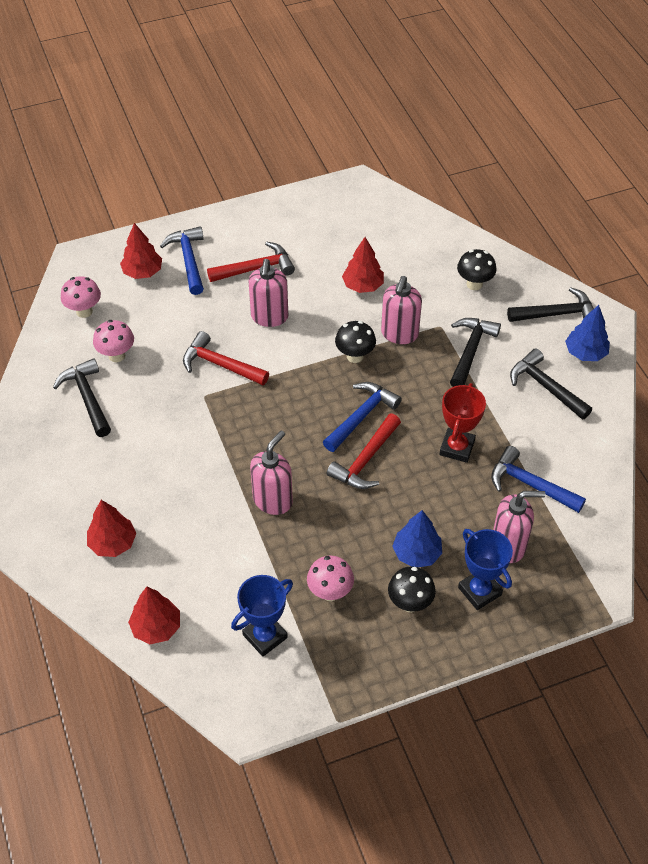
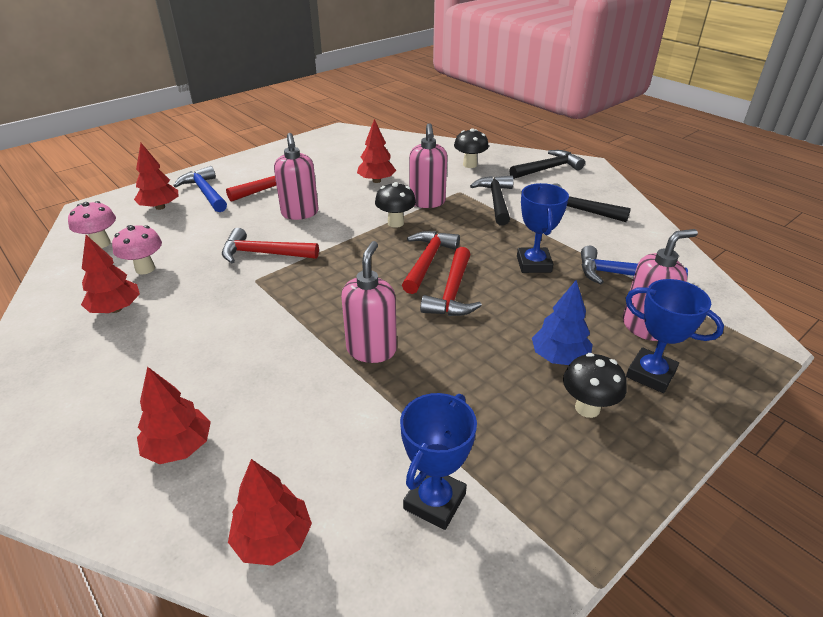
camera: 20 degrees left, 15 degrees down
(87, 397) = (116, 309): black hammer -> red tree
(330, 592) = (489, 423): pink mushroom -> none
(361, 416) = (427, 261): blue hammer -> red hammer
(457, 448) = (533, 264): red trophy -> blue trophy
(585, 353) = (589, 185): blue tree -> none

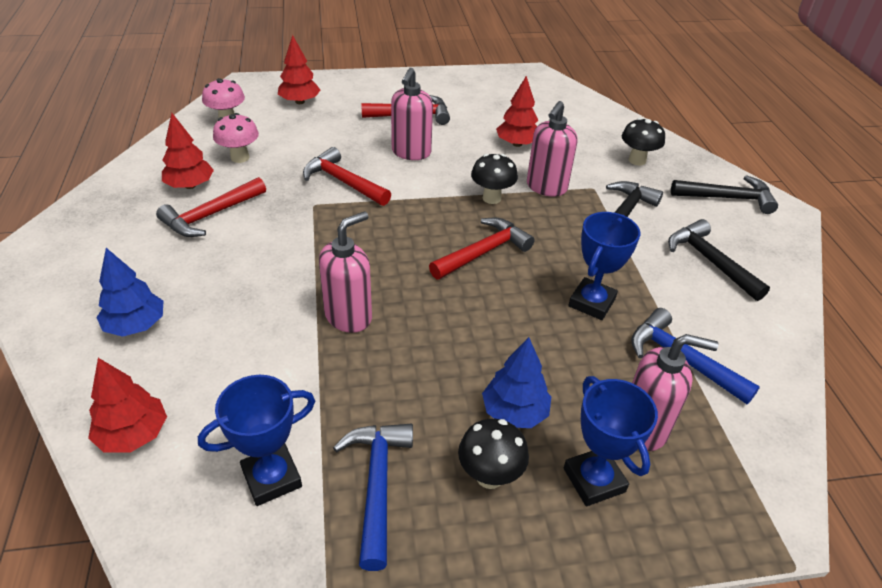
camera: 30 degrees right, 5 degrees up
(179, 447) = (136, 325): red tree -> blue tree
(205, 192) = (348, 100): blue hammer -> blue hammer (377, 484)
(452, 293) = (475, 295): red hammer -> red hammer (210, 215)

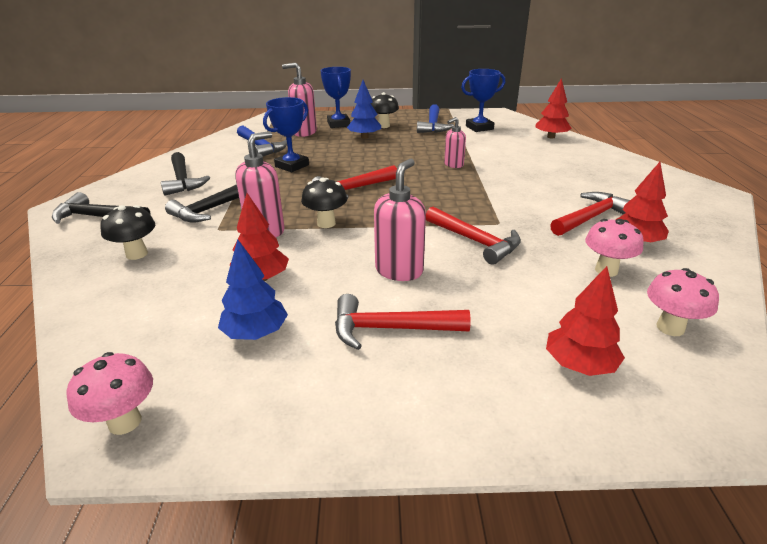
camera: 170 degrees left, 10 degrees down
(136, 325) = (587, 165): blue tree -> blue tree (256, 333)
(349, 316) = (453, 165): pink soap dispenser -> pink soap dispenser, size x0.62
(532, 78) = (125, 422): none -> pink mushroom

